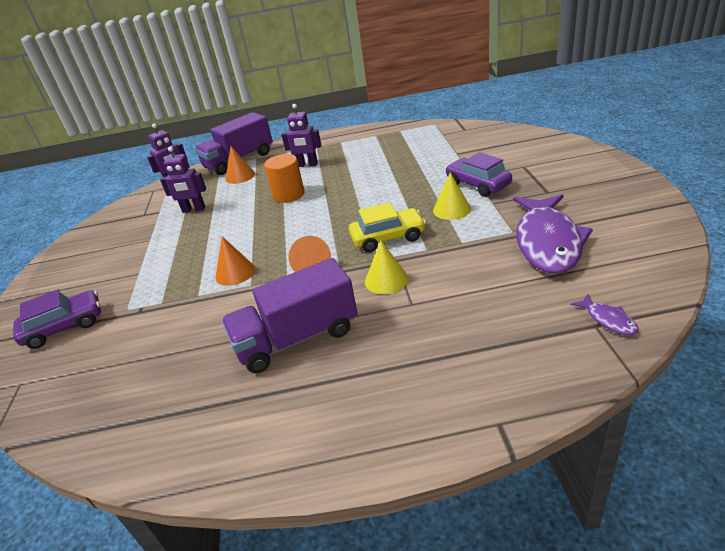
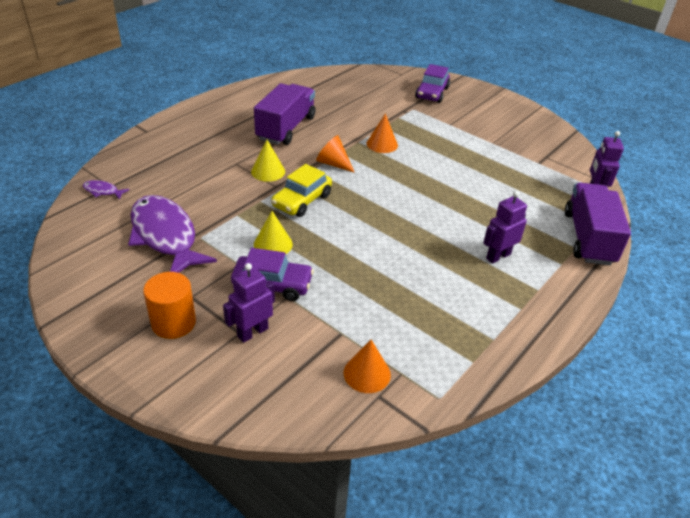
camera: 130 degrees right, 5 degrees up
(194, 210) = (511, 173): purple robot -> purple robot (252, 332)
(240, 176) = (543, 218): orange cone -> orange cone (367, 373)
(289, 195) = (451, 213): orange cylinder -> orange cylinder (173, 323)

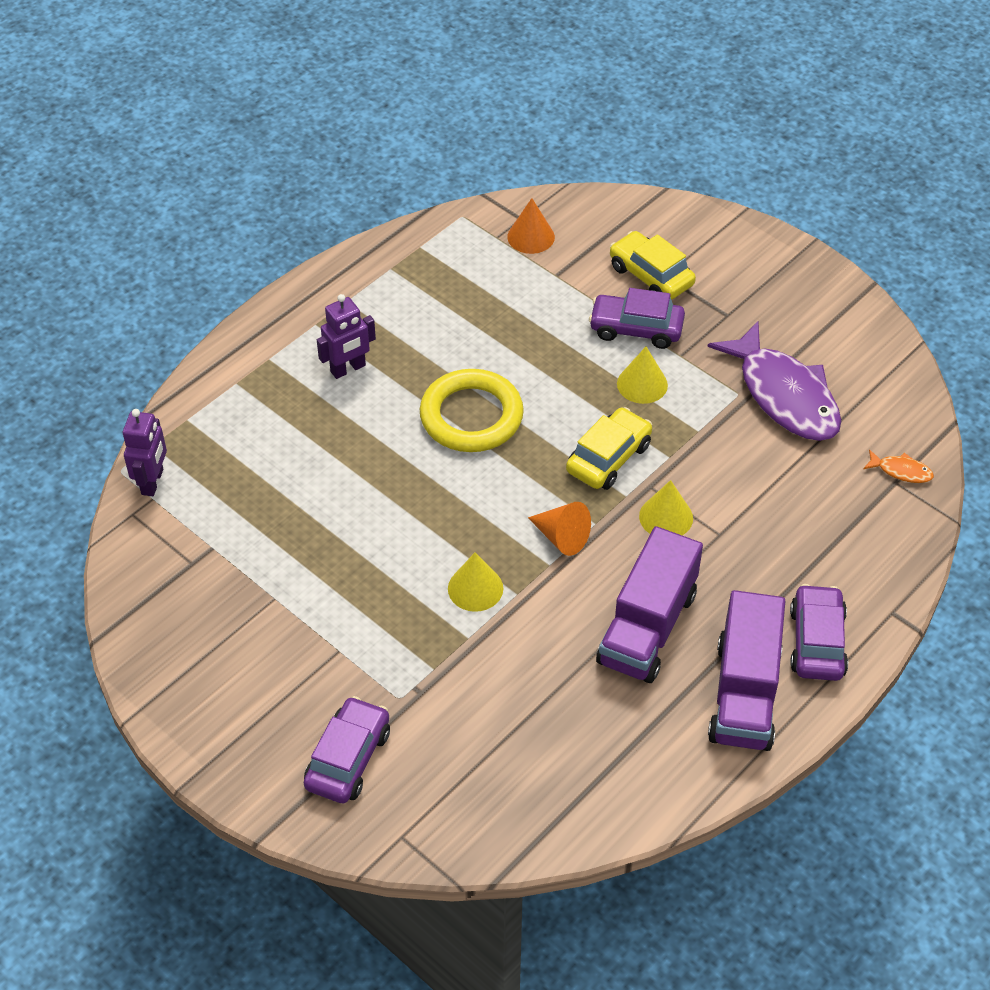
camera: 175 degrees left, 10 degrees up
(102, 191) = (901, 471): purple fish -> orange fish
(173, 323) = (737, 285): orange cylinder -> none
(194, 122) = (817, 642): none -> purple car
(252, 332) = (651, 276): purple robot -> yellow car
(382, 144) = (475, 588): orange cone -> yellow cone
(399, 225) = (471, 416): none -> yellow ring
(588, 238) = (210, 398): purple truck -> purple truck (744, 693)

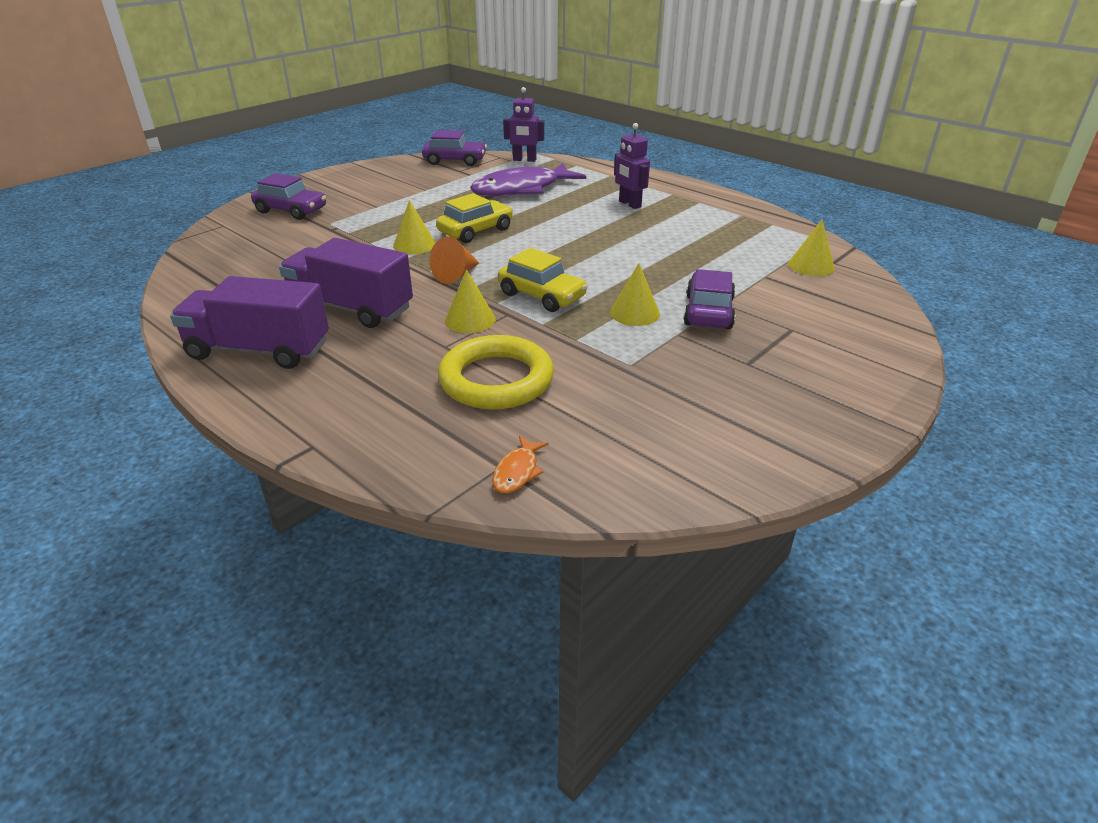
camera: 90 degrees right, 15 degrees down
(471, 416) = (586, 243): yellow ring -> yellow ring (496, 379)
(531, 237) = (811, 266): orange cone -> yellow cone
(651, 276) = (788, 321): yellow car -> yellow car (476, 231)
(784, 395) = (632, 393): purple fish -> purple fish (521, 189)
(817, 642) = (296, 393): purple car -> purple car (455, 161)

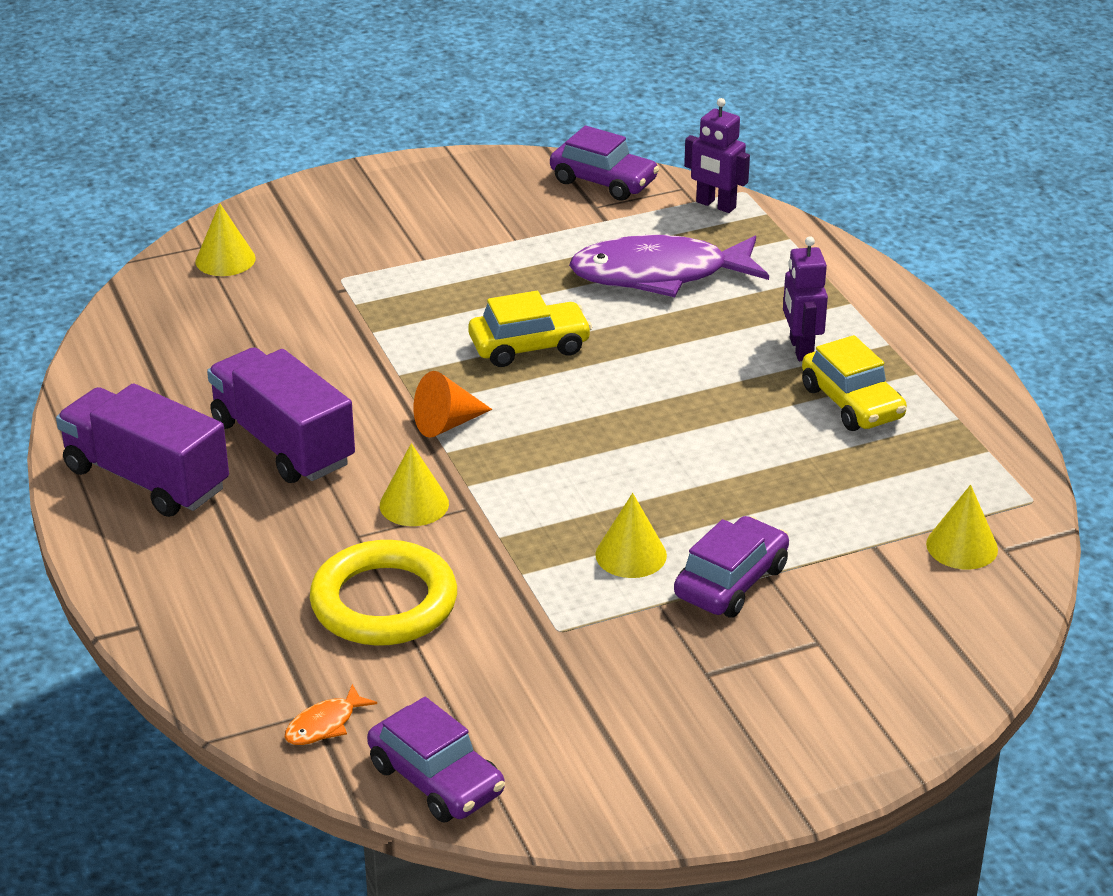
camera: 25 degrees right, 0 degrees up
(291, 210) = (303, 238): purple car -> purple car (436, 779)
(414, 245) = (428, 352): yellow cone -> yellow cone (225, 260)
(541, 296) = (532, 491): yellow car -> yellow car (852, 403)

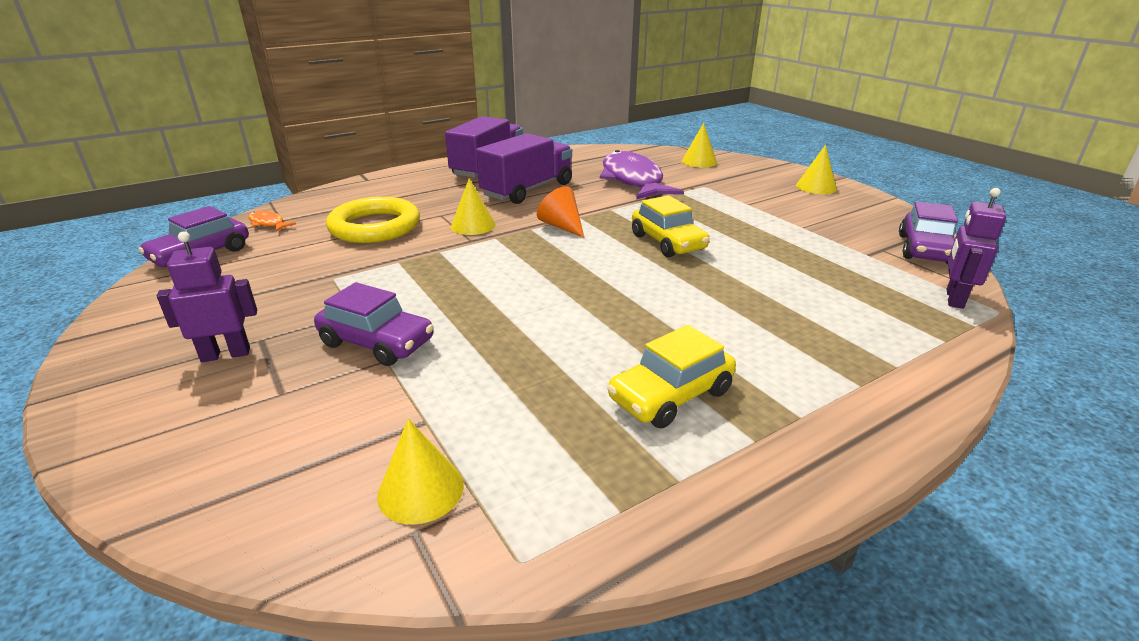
camera: 80 degrees right, 5 degrees down
(631, 555) = (417, 297): yellow cone -> yellow cone (816, 187)
(659, 274) = (809, 281): purple fish -> purple fish (633, 180)
(800, 349) = (747, 358): purple robot -> purple robot (226, 354)

